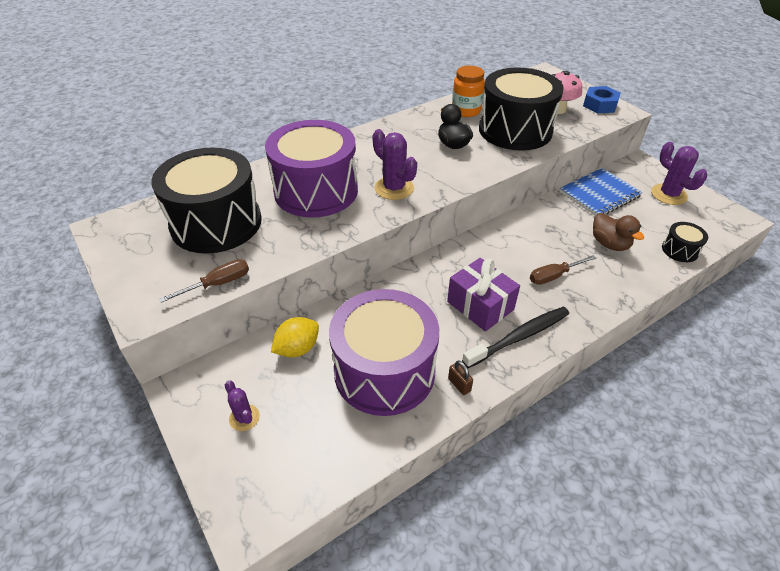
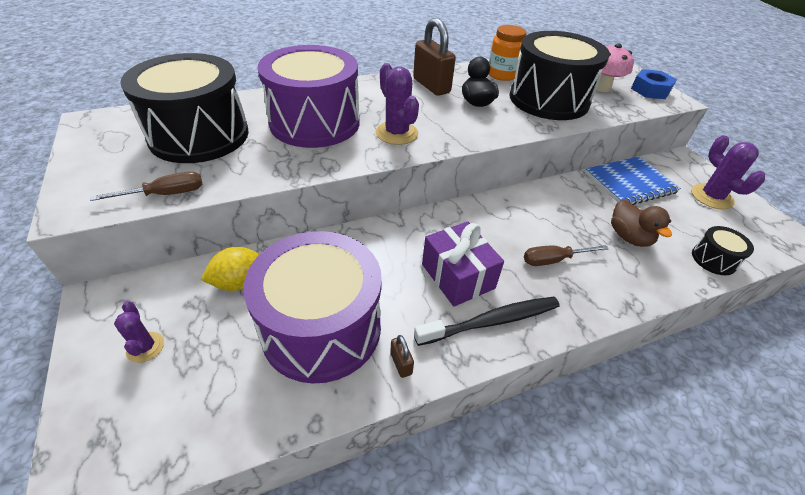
camera: 10 degrees right, 0 degrees up
(406, 134) = (431, 86): none -> brown padlock

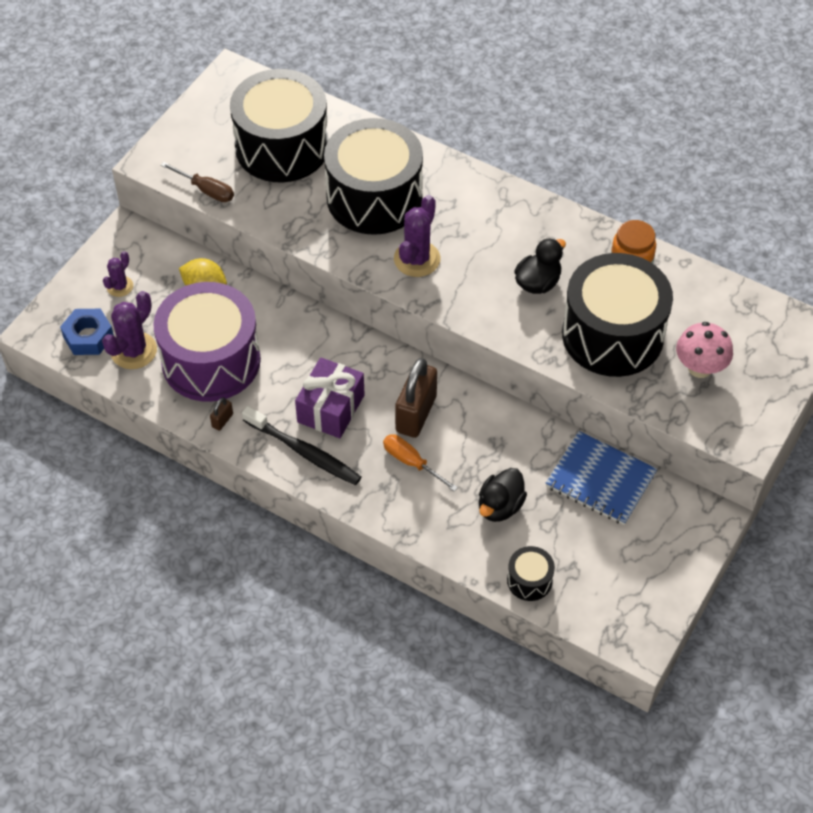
camera: 55 degrees right, 10 degrees up
(315, 122) = (374, 197): purple drum -> black drum
(431, 86) = (533, 231): brown padlock -> brown padlock (416, 414)
(553, 260) = (411, 462): brown screwdriver -> orange screwdriver
(629, 237) = (500, 506): brown duck -> black duck
(650, 90) = (747, 413): blue nut -> blue nut (88, 336)
(711, 197) = (649, 558): purple cactus -> purple cactus (133, 351)

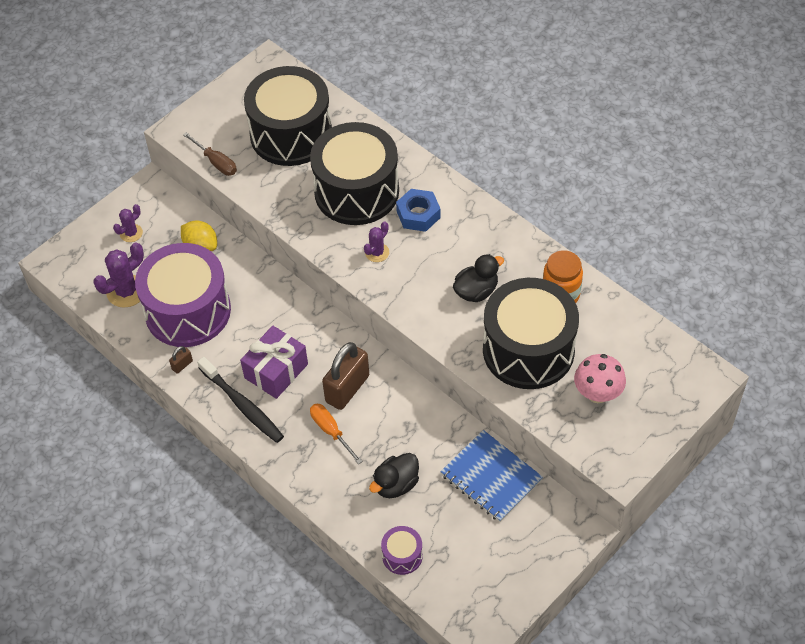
camera: 15 degrees right, 0 degrees up
(88, 336) = (93, 272): blue nut -> blue nut (418, 214)
(417, 259) = (377, 252): purple cactus -> purple cactus, size x0.59
(529, 580) = (402, 556): black drum -> purple drum

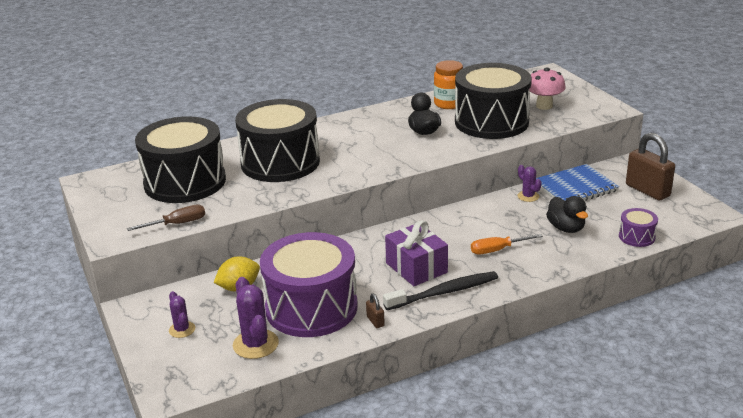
camera: 70 degrees left, 25 degrees down
(347, 388) = (457, 235): brown padlock -> brown padlock (647, 190)
(377, 252) = (353, 164): purple cactus -> purple cactus (528, 196)
(418, 214) = (329, 141): blue nut -> none

